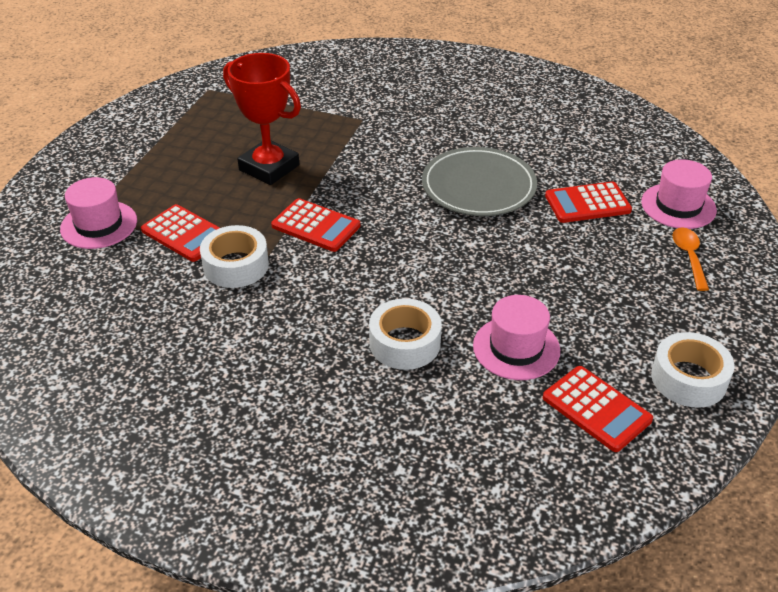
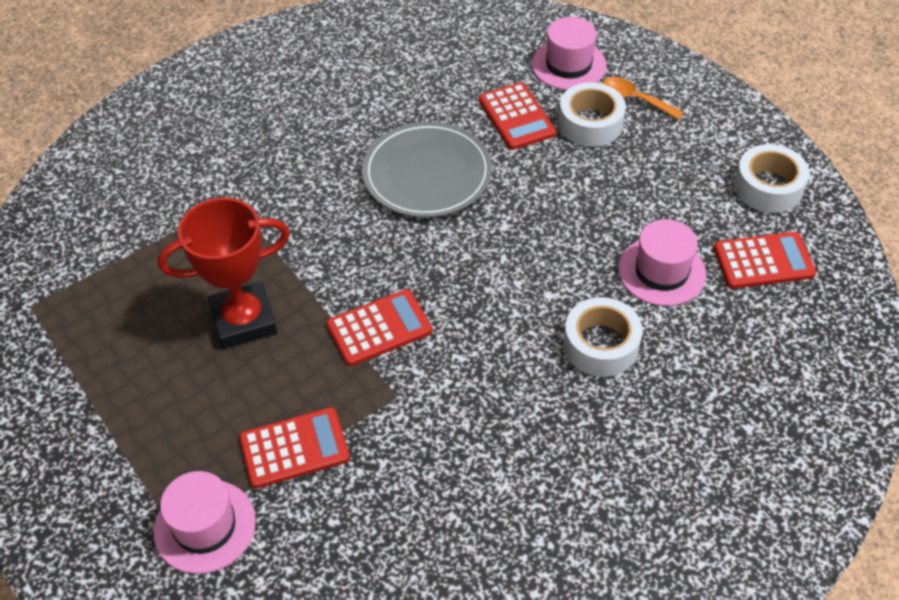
camera: 55 degrees left, 10 degrees up
(236, 266) = (386, 425): white tape -> white tape (590, 123)
(587, 203) = (517, 117): red calculator -> red calculator turned 45 degrees counterclockwise

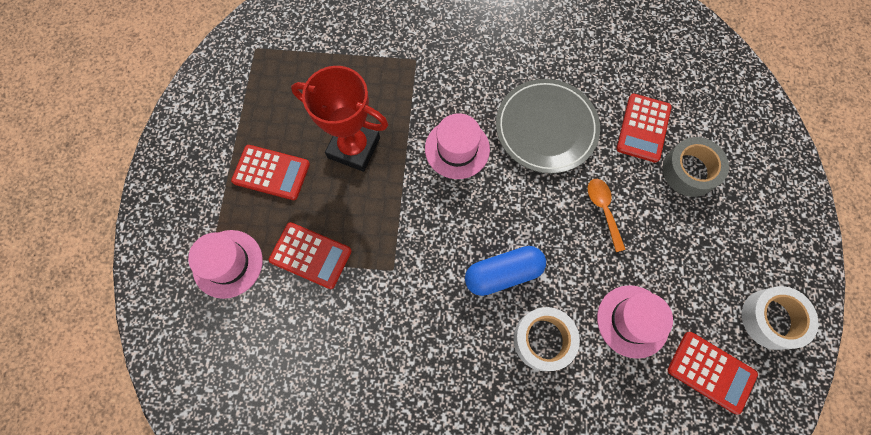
camera: 40 degrees right, 20 degrees up
(379, 328) = (422, 215): red calculator -> red calculator (271, 172)
(508, 319) = (503, 273): none -> blue capsule
(568, 65) = (717, 113): pink hat -> pink hat (457, 149)
(590, 123) = (689, 171): white tape -> grey tape
(635, 99) = (740, 175): orange spoon -> orange spoon (603, 210)

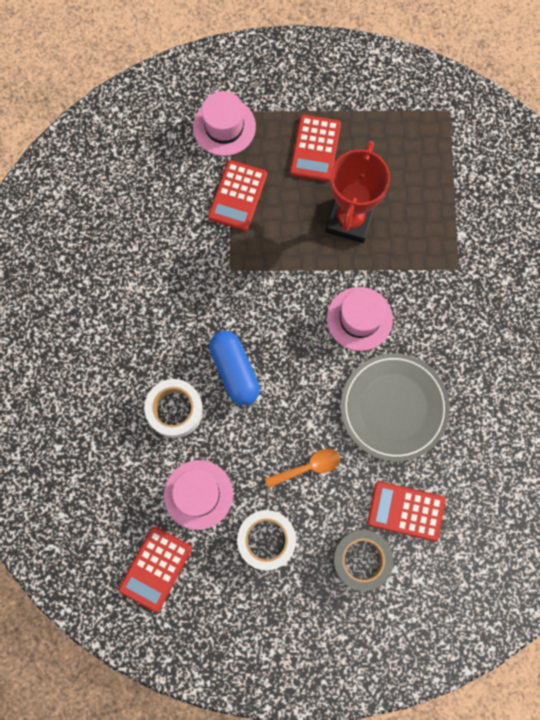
camera: 85 degrees right, 5 degrees up
(771, 319) = (210, 633): white tape -> white tape (266, 540)

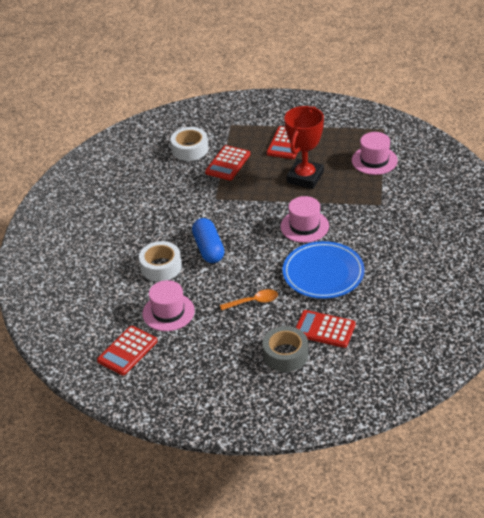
camera: 10 degrees right, 35 degrees down
(224, 127) = (225, 131): pink hat -> pink hat (374, 160)
(266, 540) = (214, 339): white tape -> white tape (190, 149)
(394, 407) = (323, 273): grey plate -> blue plate

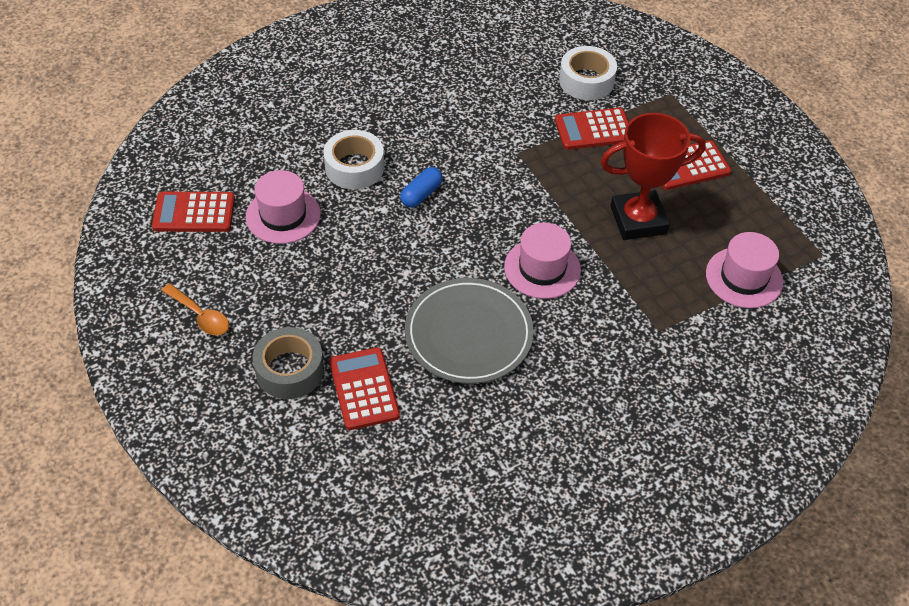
camera: 50 degrees right, 10 degrees up
(209, 249) = (421, 194): blue capsule -> blue capsule, size x0.63
(253, 302) = (360, 288): orange spoon -> orange spoon (200, 316)
(323, 273) = (468, 334): blue plate -> grey plate

